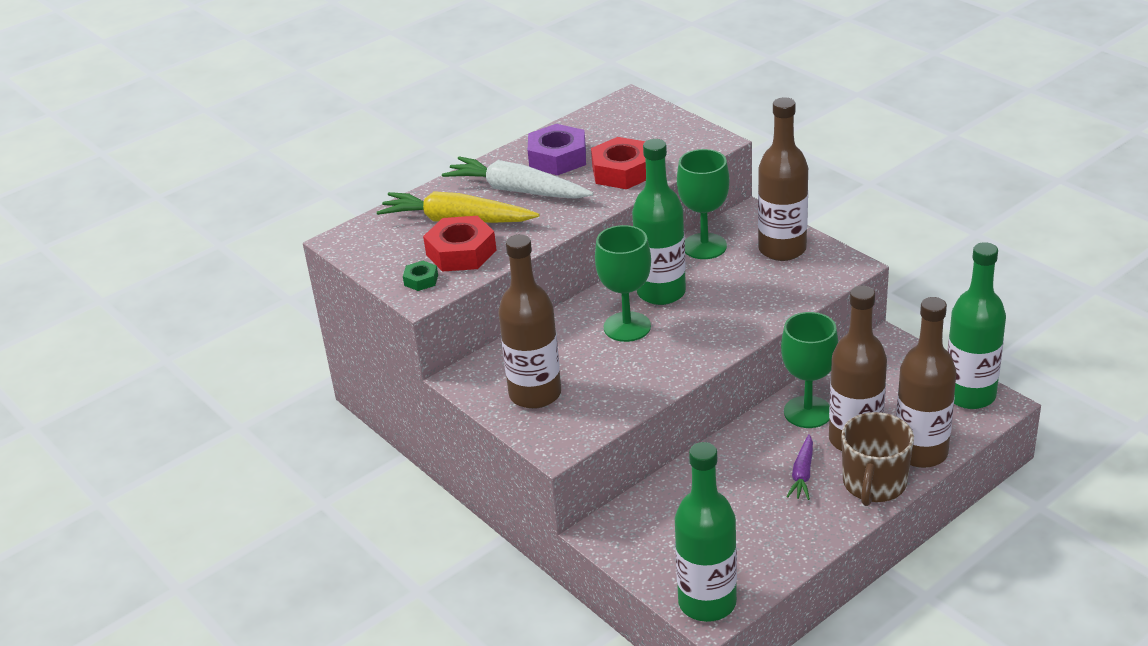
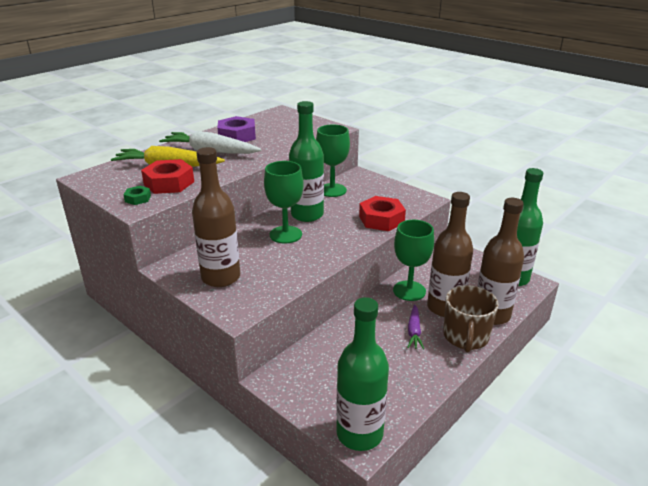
camera: 10 degrees left, 5 degrees down
(622, 172) = (279, 142): red nut -> red nut (381, 219)
(782, 249) = (381, 191): brown bottle -> none

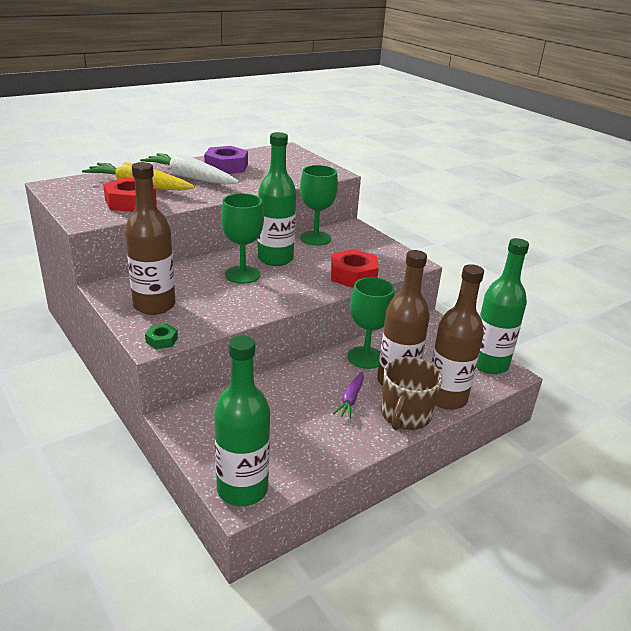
camera: 10 degrees right, 0 degrees up
(138, 199) = (91, 212): green nut -> green nut (161, 340)

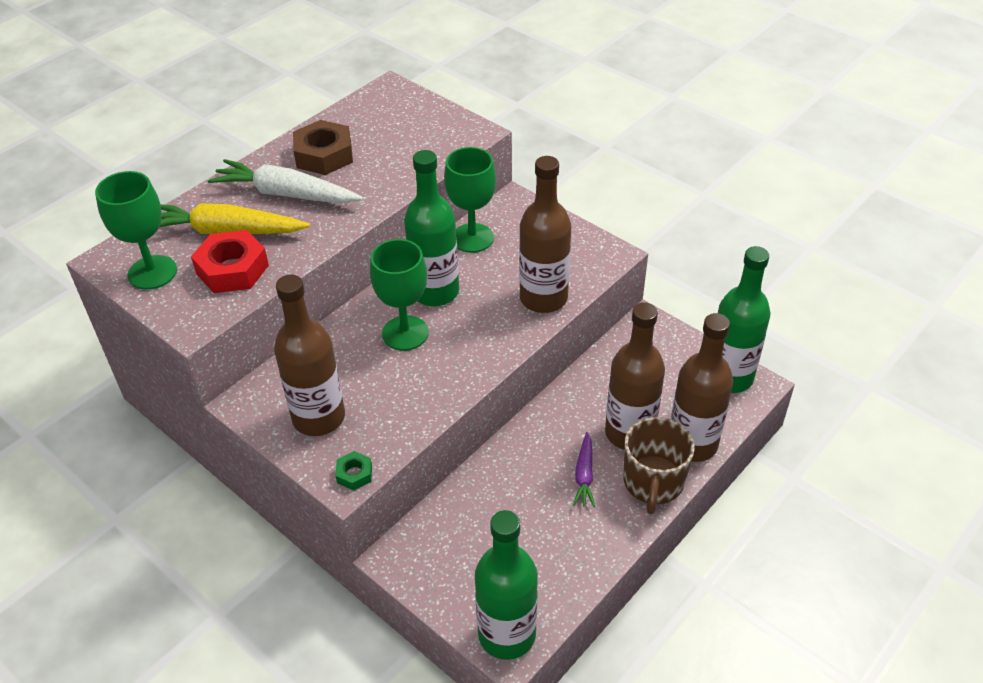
camera: 10 degrees left, 15 degrees up
(226, 166) = (324, 155): purple nut -> brown nut
(353, 275) = (543, 298): red nut -> brown bottle
(365, 357) = (582, 404): green goblet -> green goblet (152, 272)

